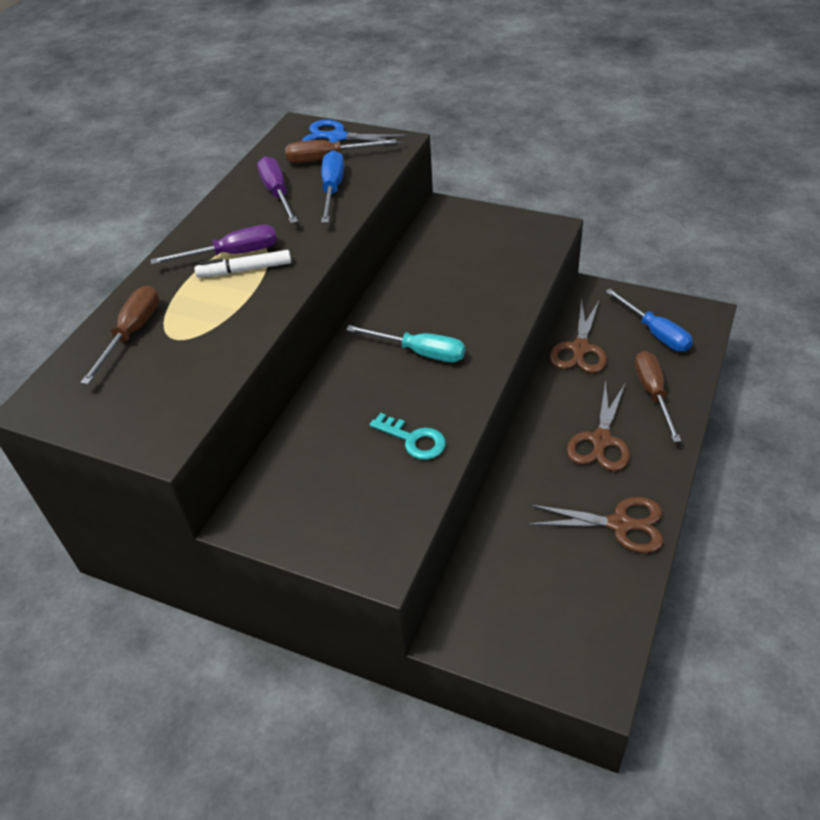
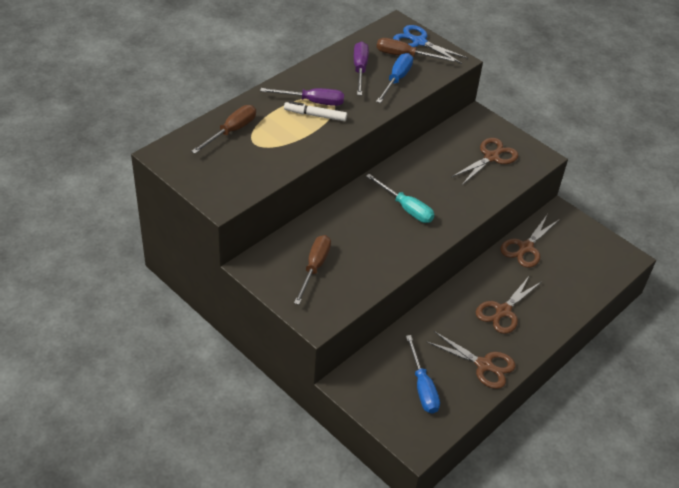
camera: 15 degrees right, 0 degrees up
(413, 440) = (373, 260): turquoise key -> none
(491, 249) = (491, 157): none -> brown scissors
(653, 393) = (557, 295): brown screwdriver -> brown screwdriver (314, 267)
(655, 333) = (584, 257): blue screwdriver -> blue screwdriver (422, 387)

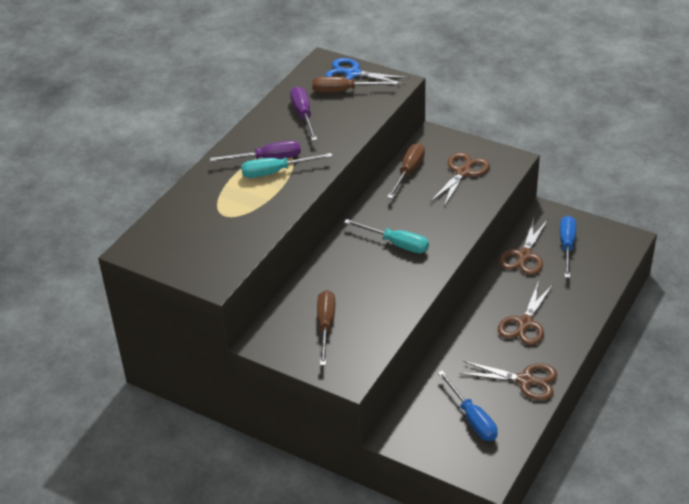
camera: 10 degrees left, 5 degrees down
(231, 131) = (195, 209): brown screwdriver -> brown screwdriver (409, 172)
(315, 115) = (276, 172): white marker -> turquoise screwdriver
(396, 79) = (345, 116): blue screwdriver -> blue screwdriver (567, 246)

